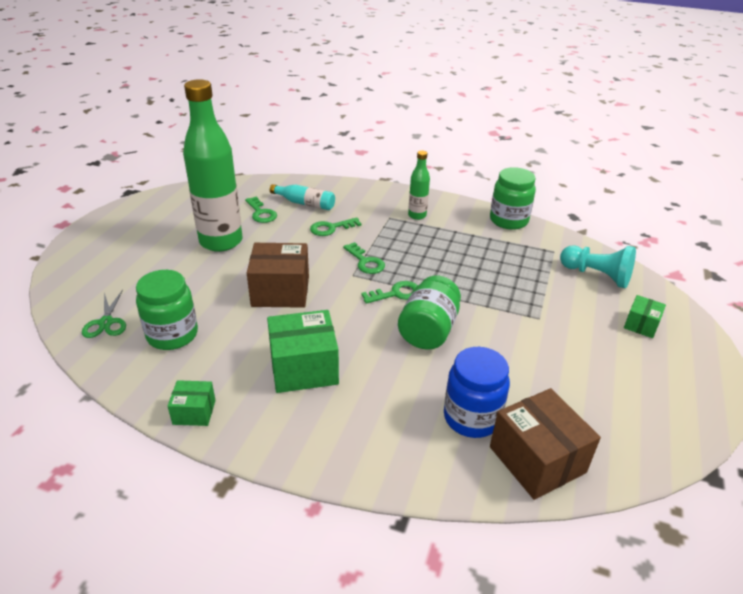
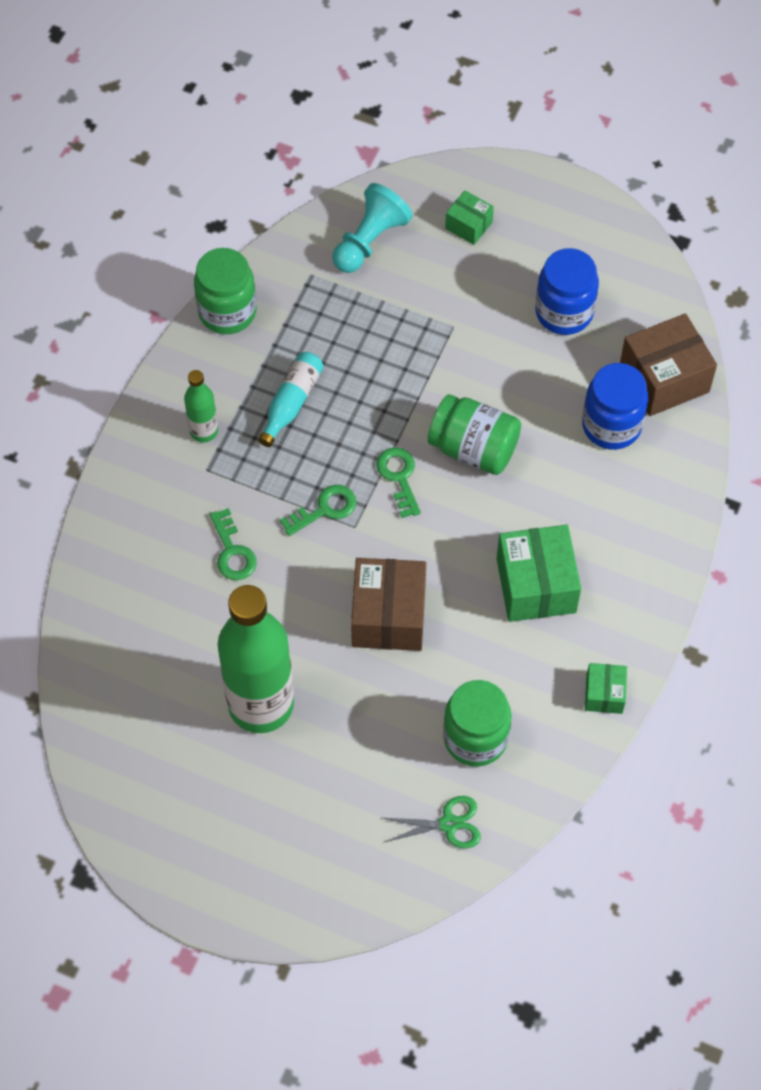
camera: 85 degrees left, 25 degrees up
(261, 213) = (179, 653): green key -> none
(305, 203) = (154, 589): turquoise bottle -> turquoise bottle (292, 403)
(582, 384) = (564, 312): none -> blue jar

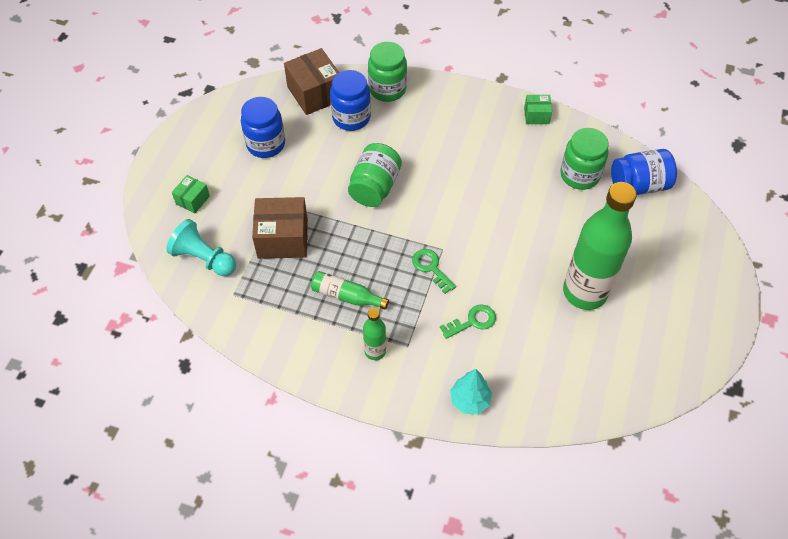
camera: 95 degrees left, 5 degrees down
(117, 534) = (469, 400): none -> turquoise tree
(227, 312) = (268, 347): green jar -> green jar (387, 89)
(292, 403) = (346, 296): turquoise bottle -> green bottle
(389, 616) = (505, 225): brown box -> brown box (283, 238)
(399, 477) = (401, 226): green key -> none
(448, 824) = (638, 185): green scissors -> blue jar
(536, 585) = (470, 150): green box -> none

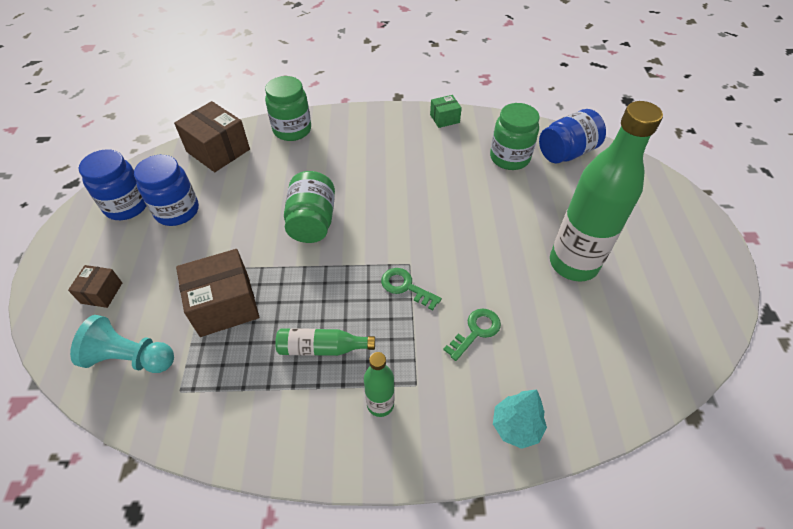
camera: 20 degrees left, 5 degrees down
(193, 200) = (101, 293): green box -> brown box
(351, 117) = (264, 163): blue jar -> blue jar (127, 206)

